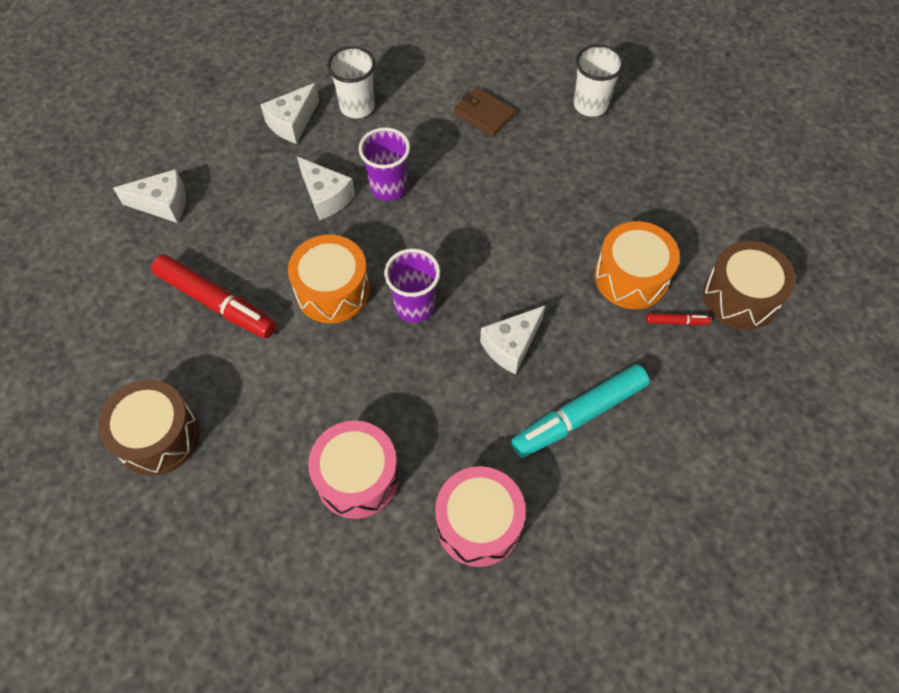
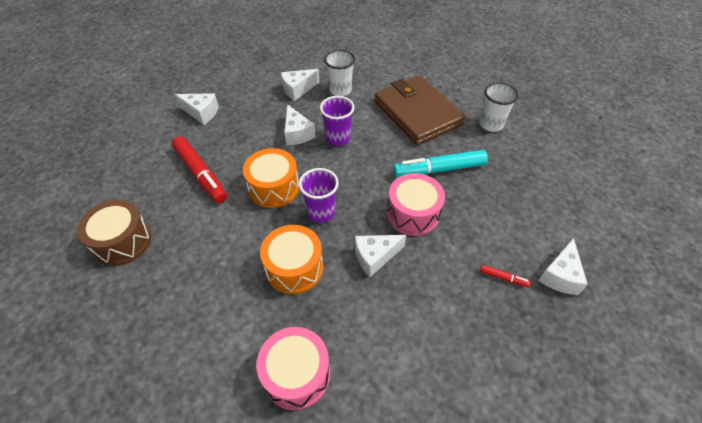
camera: 20 degrees right, 10 degrees down
(357, 477) = (229, 311): pink drum -> pink drum (413, 214)
(484, 114) = (417, 113): brown wallet -> brown wallet, size x2.26
(579, 416) = (404, 321): turquoise marker -> turquoise marker (439, 170)
(631, 277) = (480, 237): orange drum -> orange drum (294, 268)
(740, 297) = (560, 275): brown drum -> white cheese

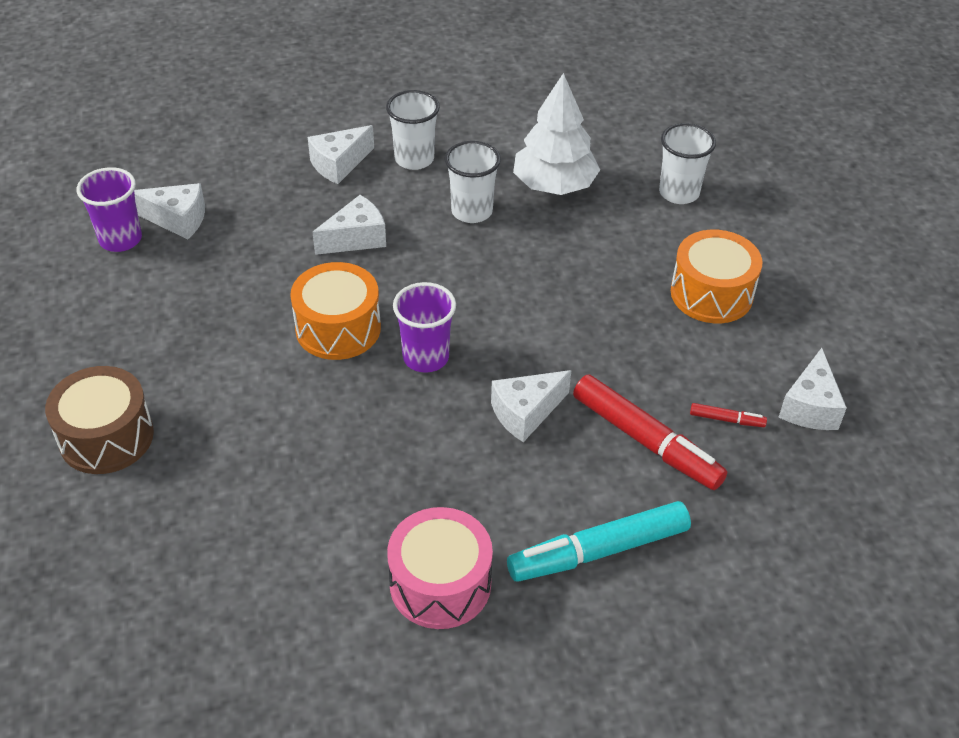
camera: 10 degrees left, 5 degrees down
(201, 174) = (207, 320): red marker -> red marker (646, 441)
(294, 268) = (402, 442): orange drum -> orange drum (711, 294)
(297, 133) = (356, 238): white cheese -> white cheese turned 90 degrees counterclockwise
(338, 138) = (428, 239): purple cup -> purple cup (120, 239)
(366, 124) = (472, 211): none -> white cup
(413, 214) = (574, 344): pink drum -> none
(417, 113) = (554, 185): brown wallet -> white tree
(439, 170) = (605, 273): turquoise marker -> turquoise marker (598, 551)

